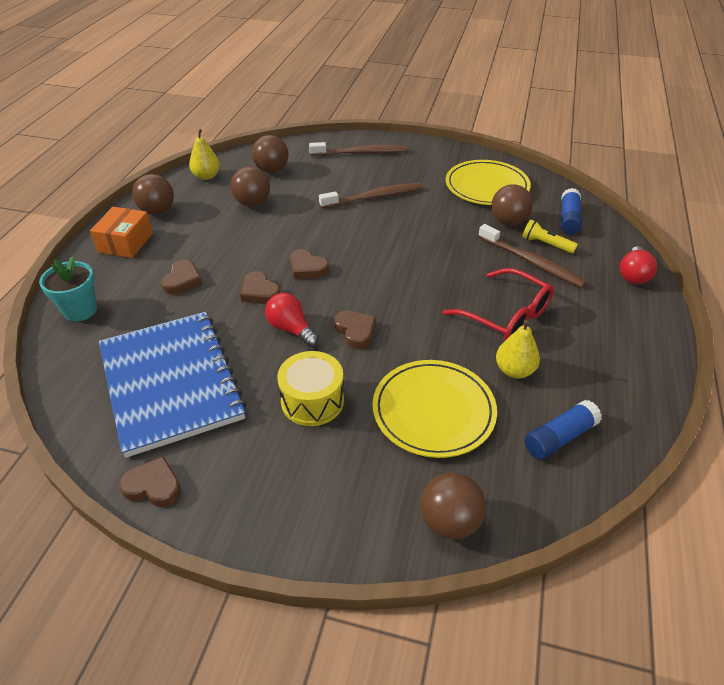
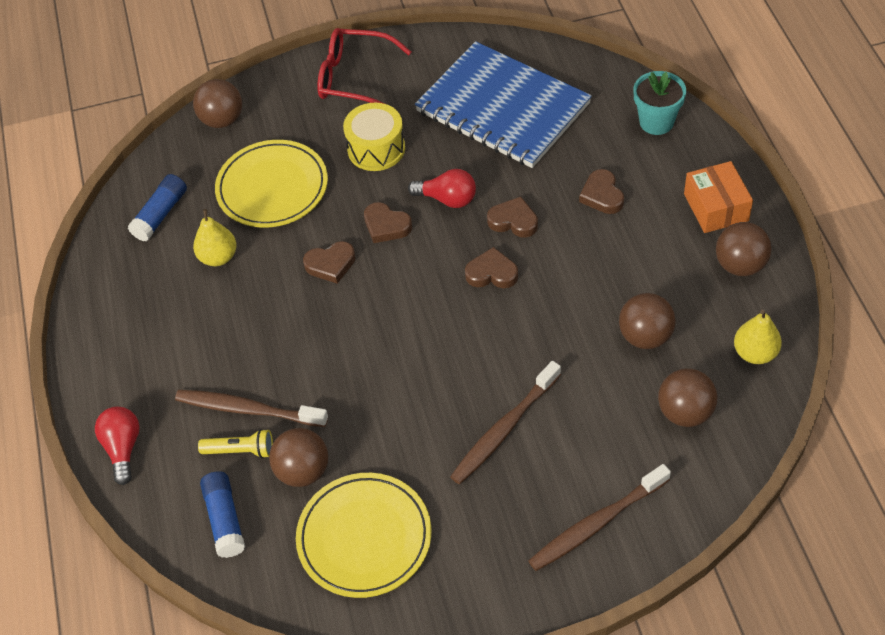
camera: 155 degrees right, 10 degrees up
(153, 486) = (439, 46): brown heart -> brown heart (331, 264)
(506, 316) = (248, 316): red glasses -> red glasses (354, 78)

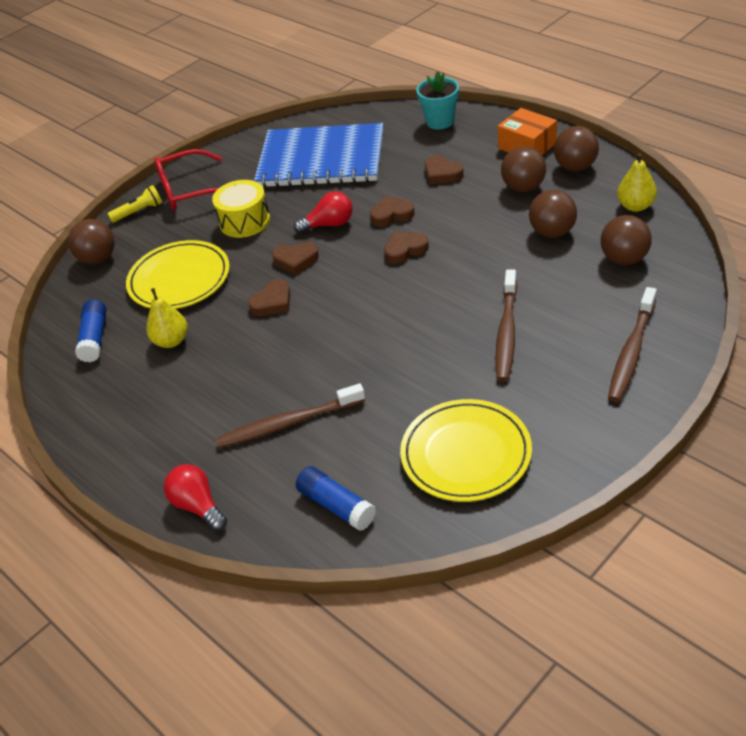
camera: 30 degrees left, 10 degrees down
(240, 450) = (307, 453): yellow flashlight -> yellow flashlight (139, 212)
(303, 471) = (373, 438): brown ball -> brown ball (523, 187)

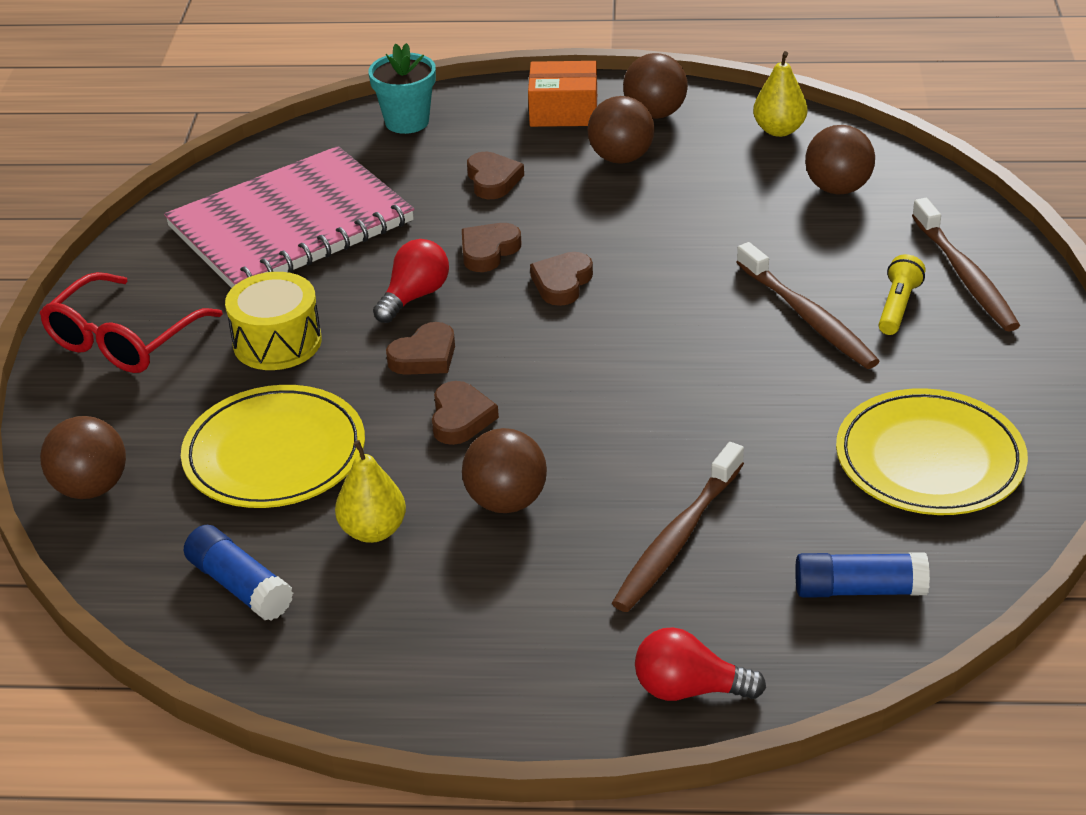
camera: 45 degrees left, 5 degrees down
(139, 212) = (74, 400): yellow flashlight -> yellow flashlight (898, 307)
(321, 159) = (291, 224): blue notebook -> pink notebook
(442, 173) = (493, 180): brown heart -> brown heart turned 105 degrees counterclockwise
(552, 232) = (720, 193): brown ball -> brown ball (506, 501)

